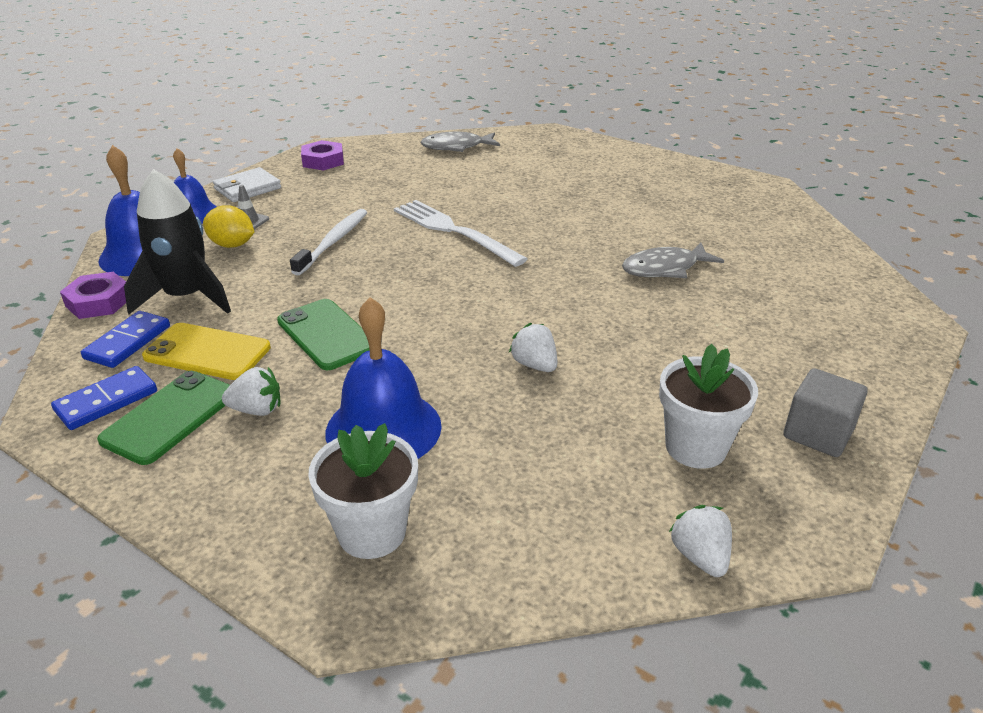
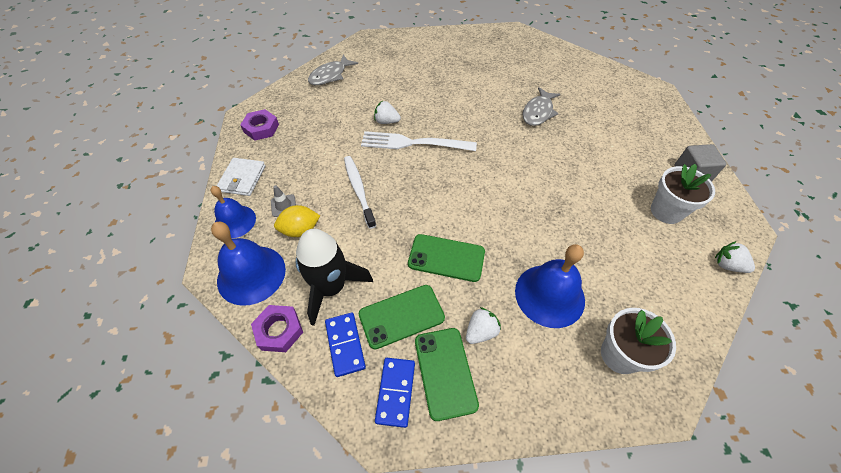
camera: 40 degrees left, 20 degrees up
(207, 352) = (401, 316): yellow phone -> green phone
(534, 365) = (560, 209): white strawberry -> white strawberry (386, 121)

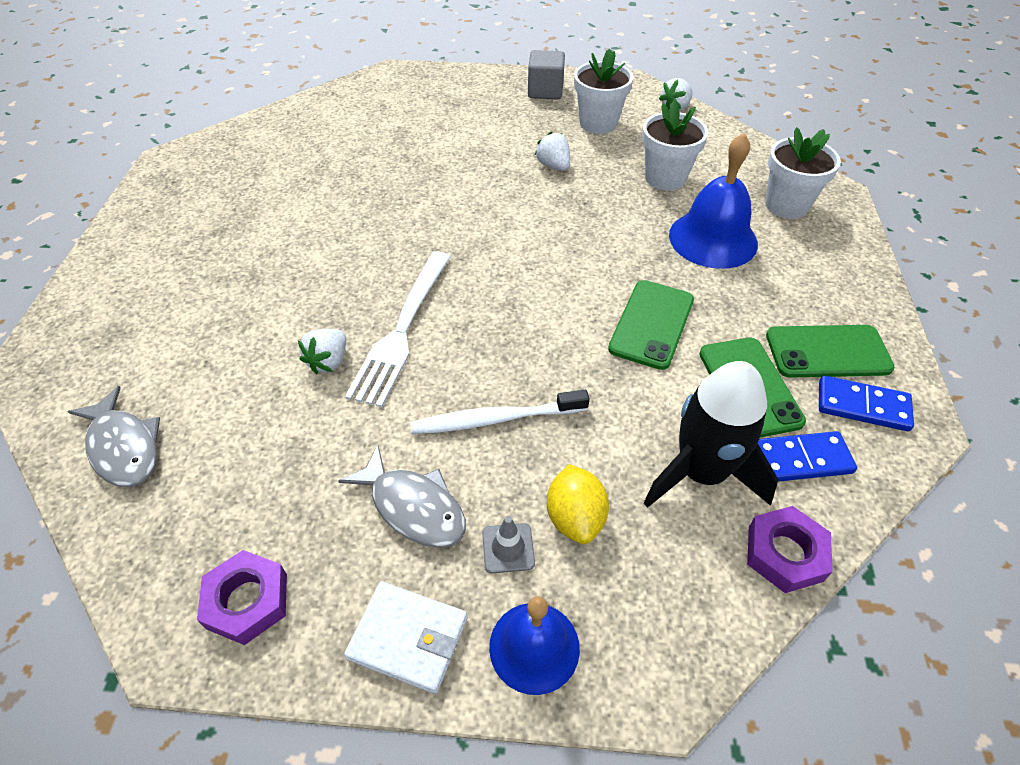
camera: 80 degrees left, 5 degrees down
(251, 274) = (671, 605): blue bell -> none
(480, 331) = (767, 309): white strawberry -> white strawberry (553, 166)
(538, 112) = (388, 179): grey fish -> grey fish (413, 507)
(614, 260) = (665, 178): none -> white flower pot

